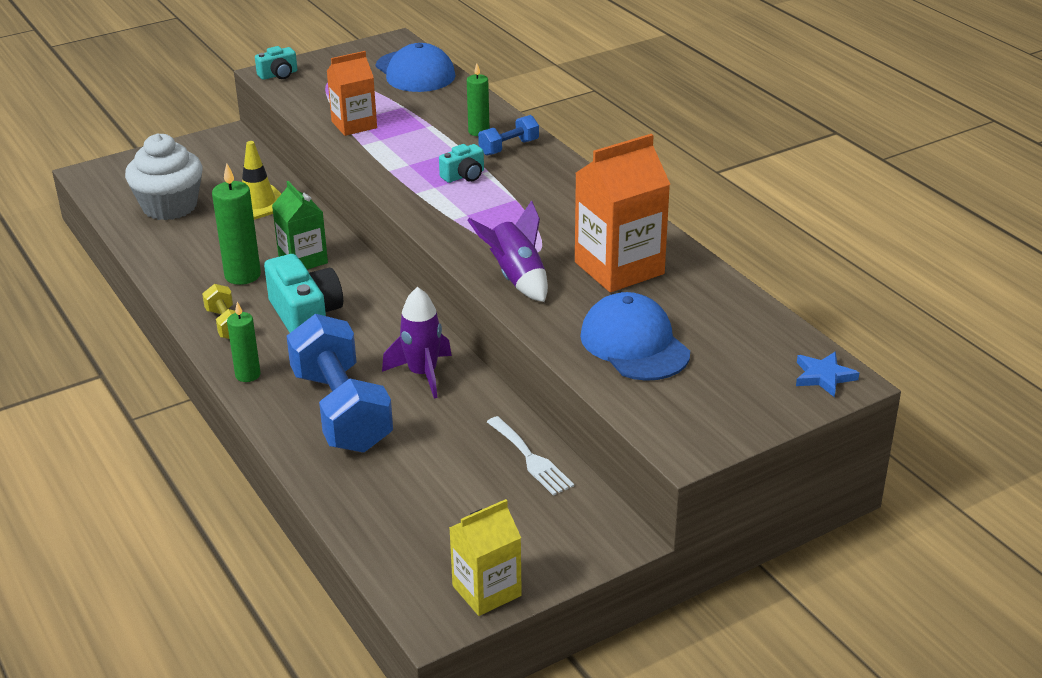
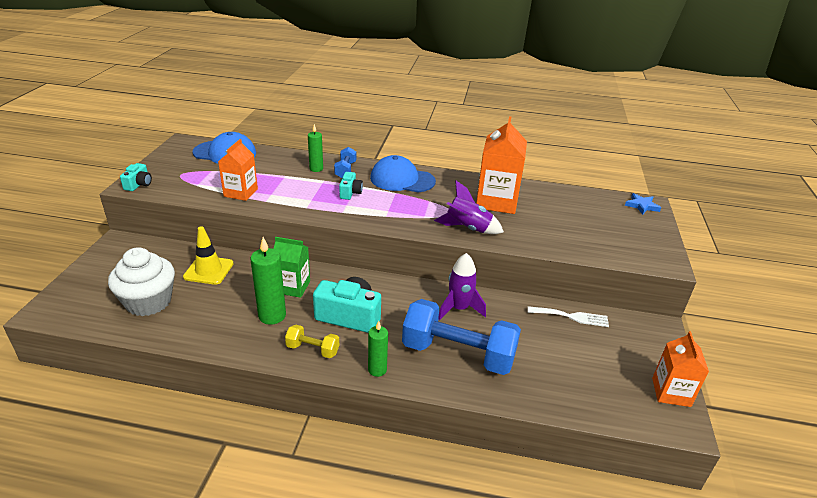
camera: 50 degrees left, 0 degrees up
(486, 591) = (671, 392): yellow carton -> orange carton
(634, 344) = (566, 231): blue cap -> blue cap (402, 179)

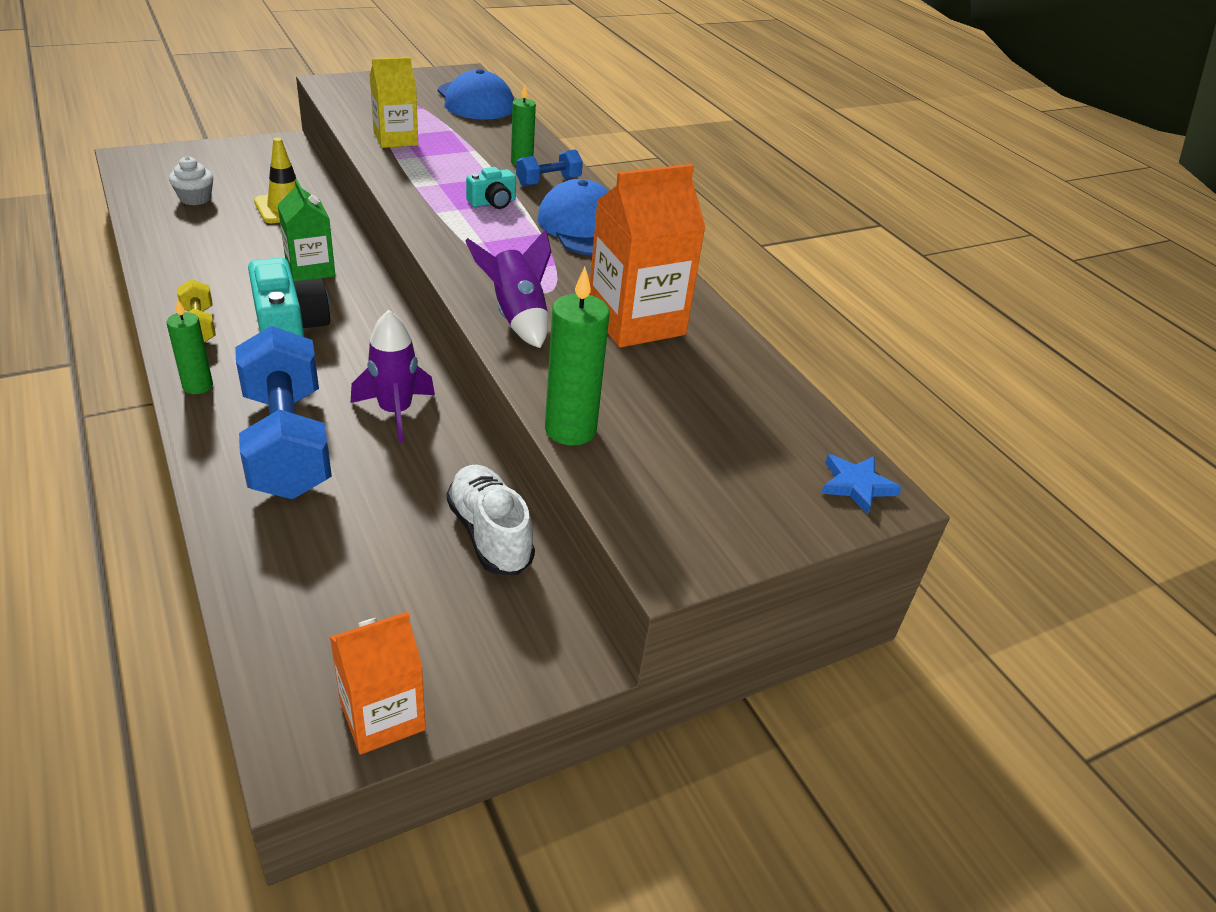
camera: 50 degrees right, 5 degrees up
(139, 184) = (338, 85): turquoise camera -> none
(148, 302) = (195, 198): white cupcake -> white cupcake, size x0.53
(241, 193) = (395, 139): orange carton -> yellow carton
(272, 315) = (240, 277): green candle -> green candle (570, 430)
(571, 317) = (490, 534): white fork -> white shoe

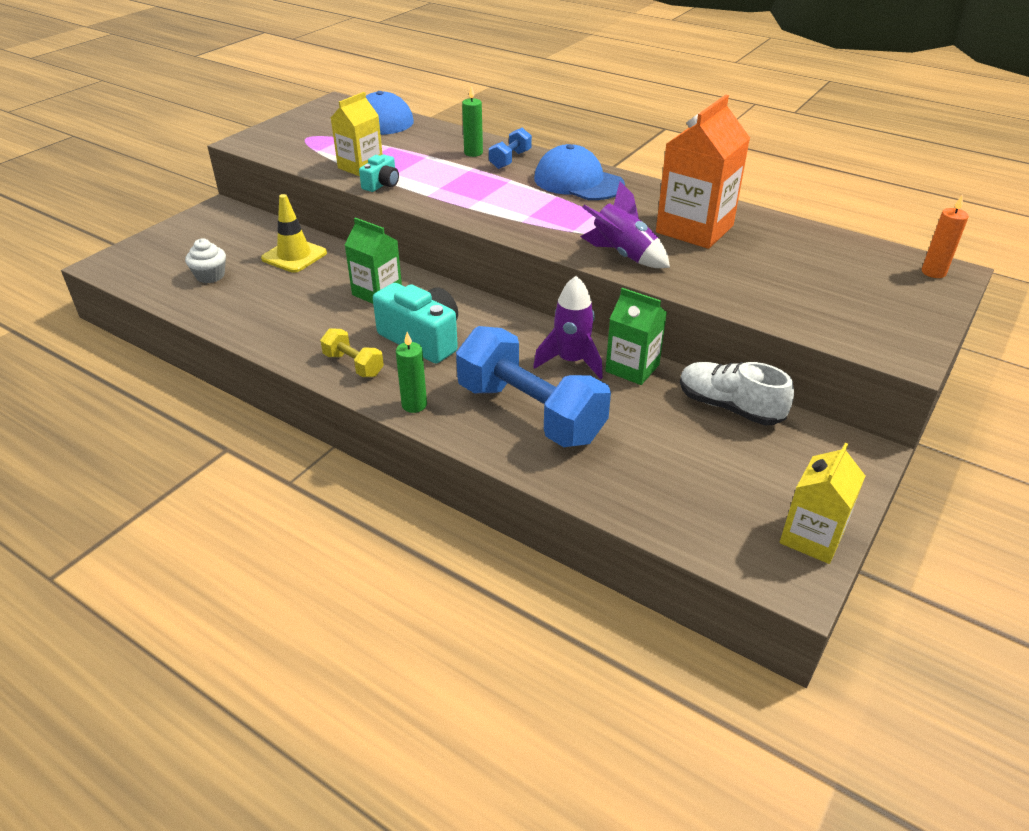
camera: 25 degrees left, 0 degrees up
(382, 716) = (811, 537): orange carton -> yellow carton
(446, 446) = (632, 368): none -> green carton
(493, 202) = (495, 187): turquoise camera -> turquoise camera (382, 184)
(570, 430) = (753, 309): green candle -> none
(856, 486) = (933, 272): blue star -> orange candle

